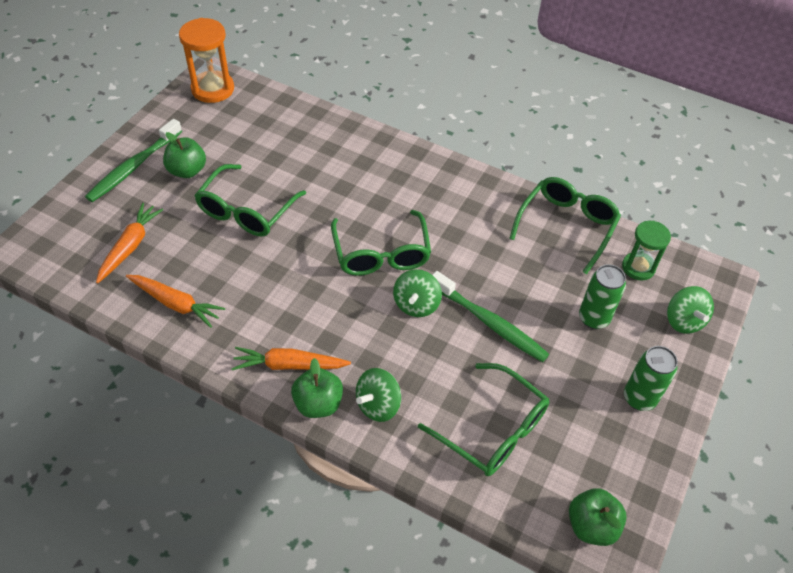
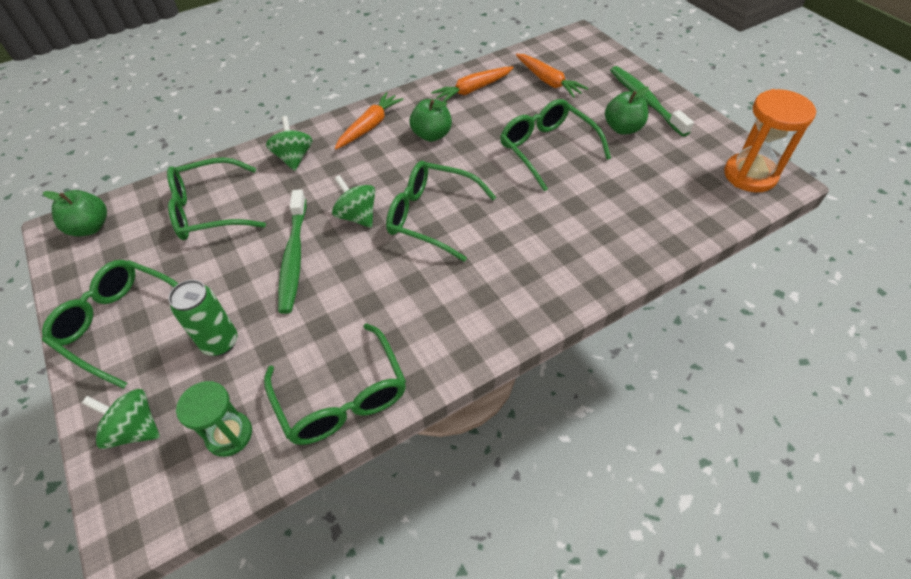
camera: 125 degrees right, 0 degrees up
(318, 404) = (325, 130): green apple -> green apple (432, 135)
(490, 323) = (294, 257): green toothbrush -> green toothbrush turned 75 degrees counterclockwise
(639, 398) = (121, 324): green can -> green glasses

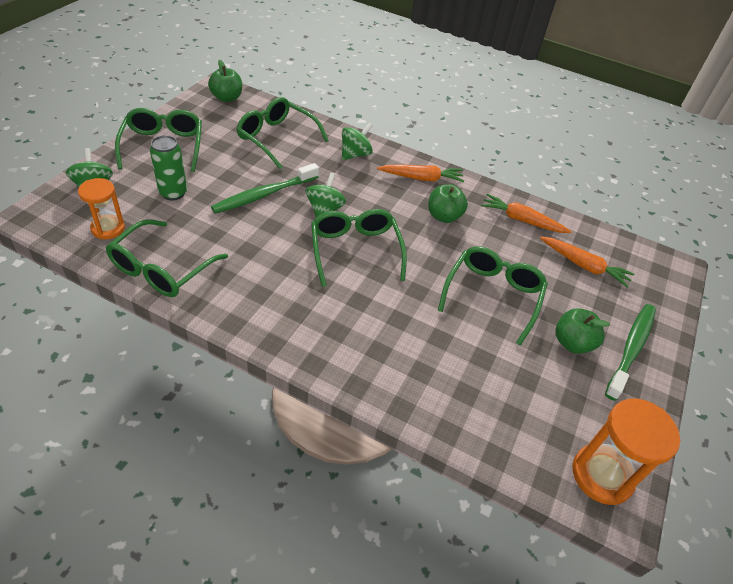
camera: 50 degrees right, 5 degrees down
(229, 435) = (108, 228): green hourglass -> orange hourglass
(548, 81) = (584, 266): orange carrot -> orange carrot turned 75 degrees counterclockwise

